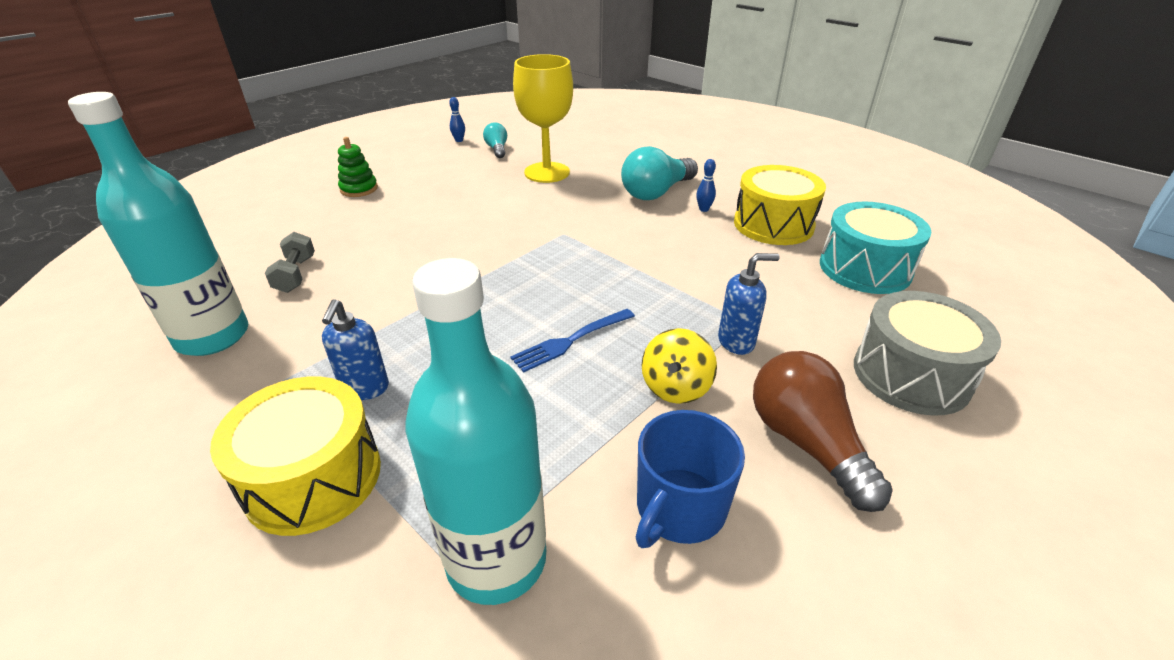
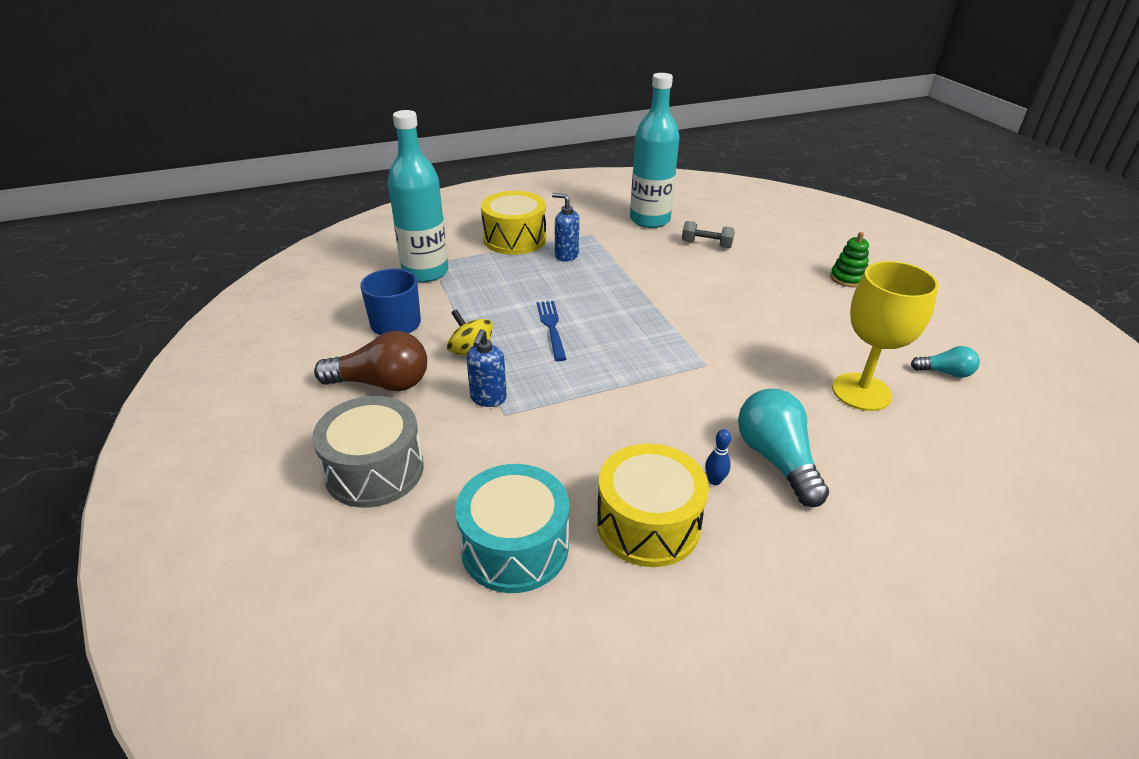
camera: 115 degrees right, 0 degrees up
(459, 140) = (979, 351): blue bowling pin -> none

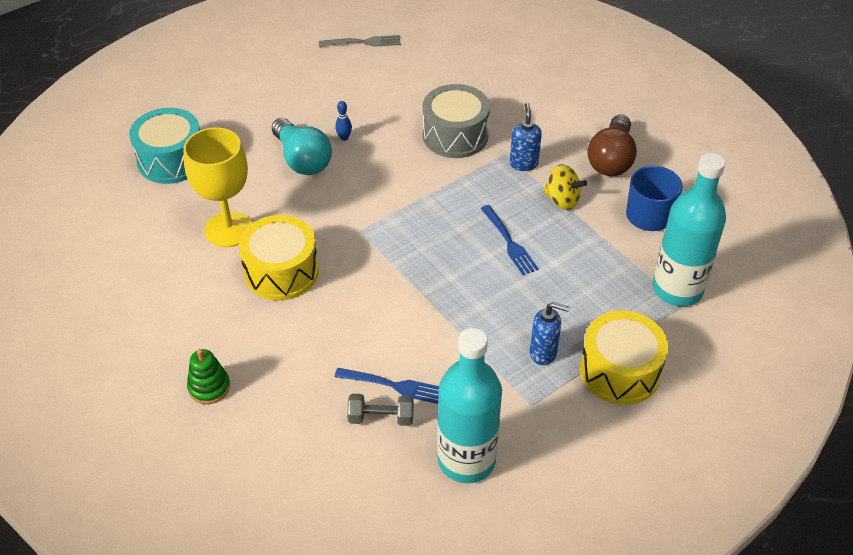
camera: 165 degrees right, 10 degrees up
(374, 470) = (564, 102): grey drum -> grey drum (455, 135)
(382, 383) = (611, 159): brown light bulb -> brown light bulb turned 60 degrees counterclockwise
(515, 547) = (454, 81): turquoise drum -> turquoise drum (171, 160)
(648, 524) = (382, 106): yellow drum -> yellow drum (281, 272)
(654, 691) = (363, 42): none -> grey fork
(693, 257) = (393, 385): none -> blue fork
(945, 372) = (148, 265): turquoise light bulb -> none

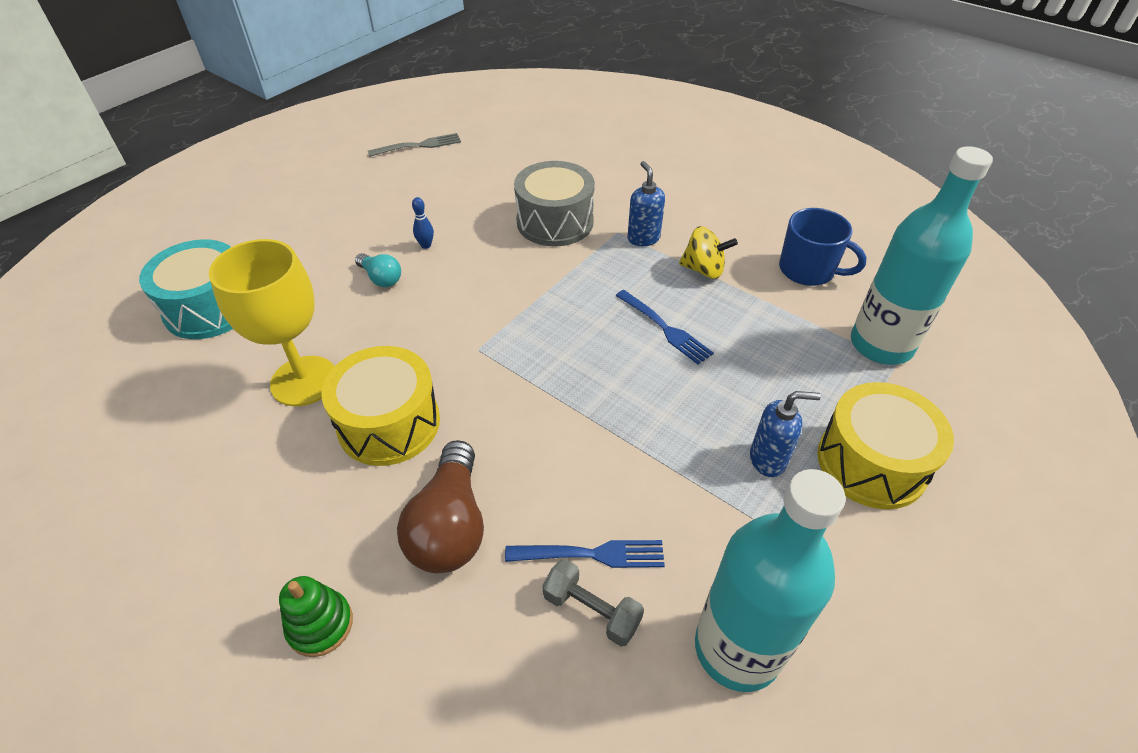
camera: 15 degrees left, 0 degrees up
(302, 159) = (381, 278): turquoise light bulb -> turquoise light bulb, size x0.55
(381, 418) = (591, 610): grey dumbbell -> grey dumbbell turned 45 degrees clockwise
(611, 159) = (735, 218): brown light bulb -> brown light bulb (450, 526)

